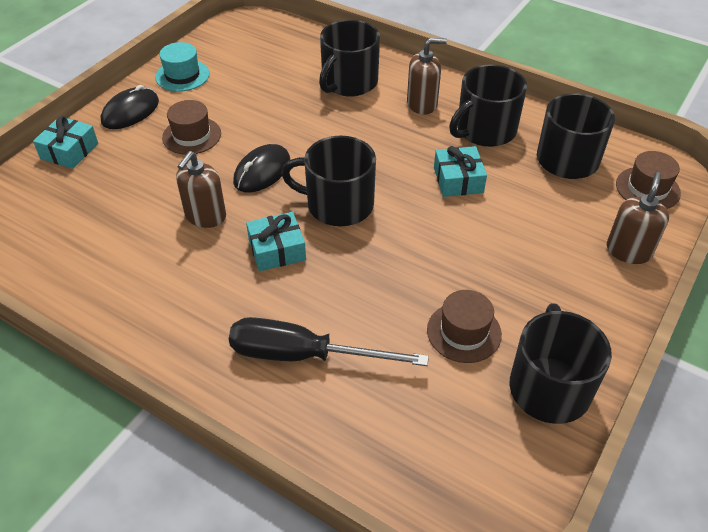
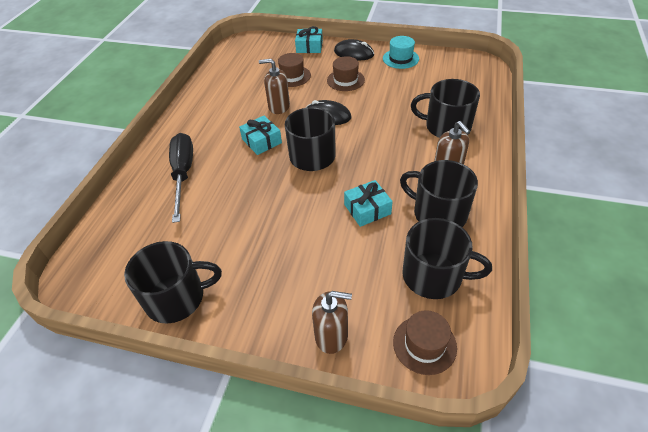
camera: 75 degrees right, 0 degrees up
(464, 332) = (216, 242): brown hat -> brown hat (292, 76)

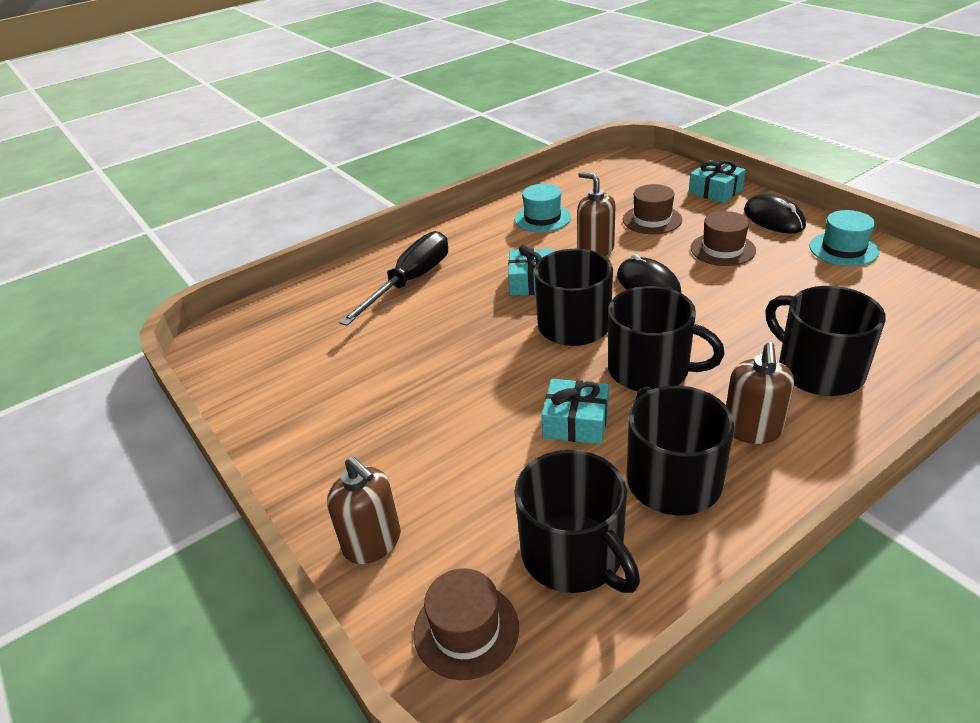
camera: 40 degrees right, 10 degrees down
(177, 297) = (273, 404): black mug -> black mug (651, 370)
(226, 98) = (542, 218): none -> turquoise hat

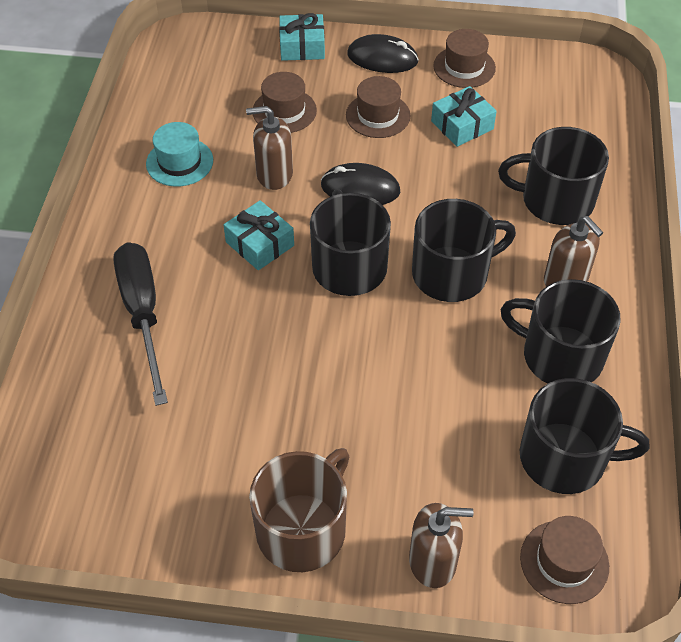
camera: 50 degrees left, 15 degrees up
(326, 454) = (303, 528): none -> brown mug
(576, 422) = (452, 357): turquoise gift -> turquoise gift (462, 125)
(843, 249) = (464, 67): turquoise hat -> brown hat

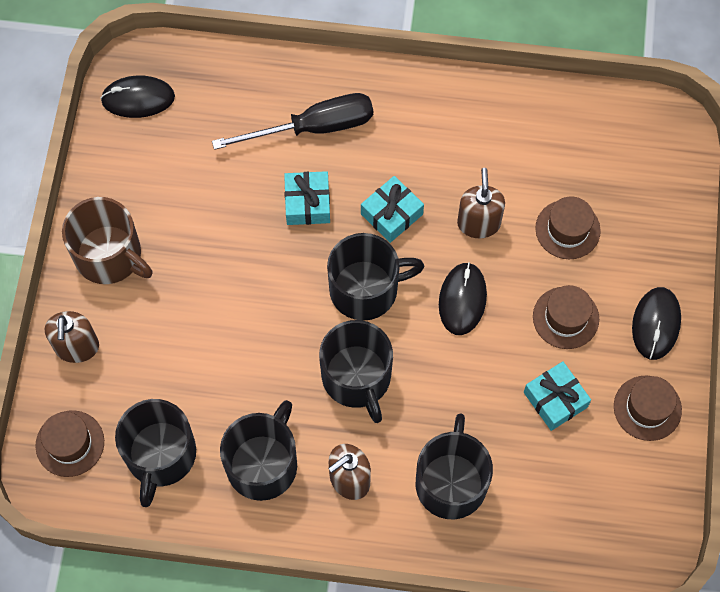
camera: 90 degrees right, 15 degrees up
(72, 506) = (138, 98): none -> black mouse
(179, 162) = (492, 141): turquoise hat -> none
(302, 46) = (668, 244): turquoise gift -> turquoise gift (307, 203)

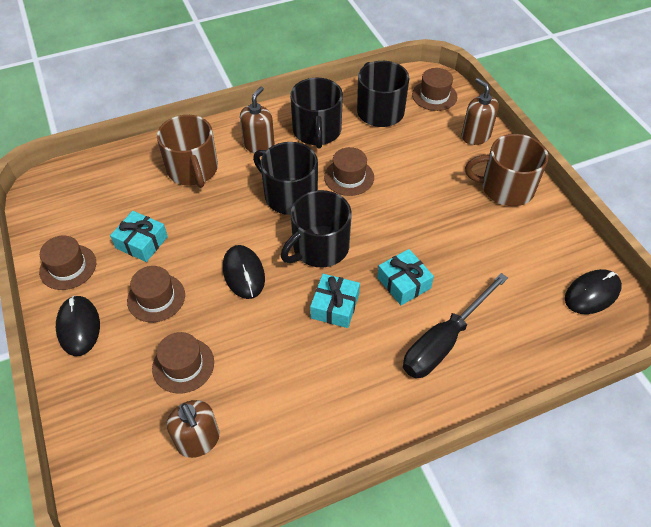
camera: 150 degrees right, 15 degrees down
(272, 367) = (349, 177): none -> brown hat
(451, 482) = (193, 170): black mug -> brown mug
(478, 223) = (261, 333): brown soap dispenser -> brown soap dispenser (198, 440)

